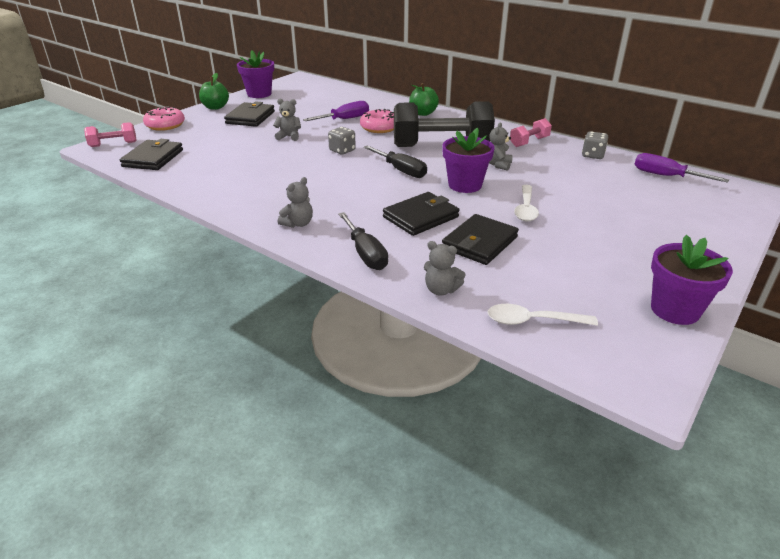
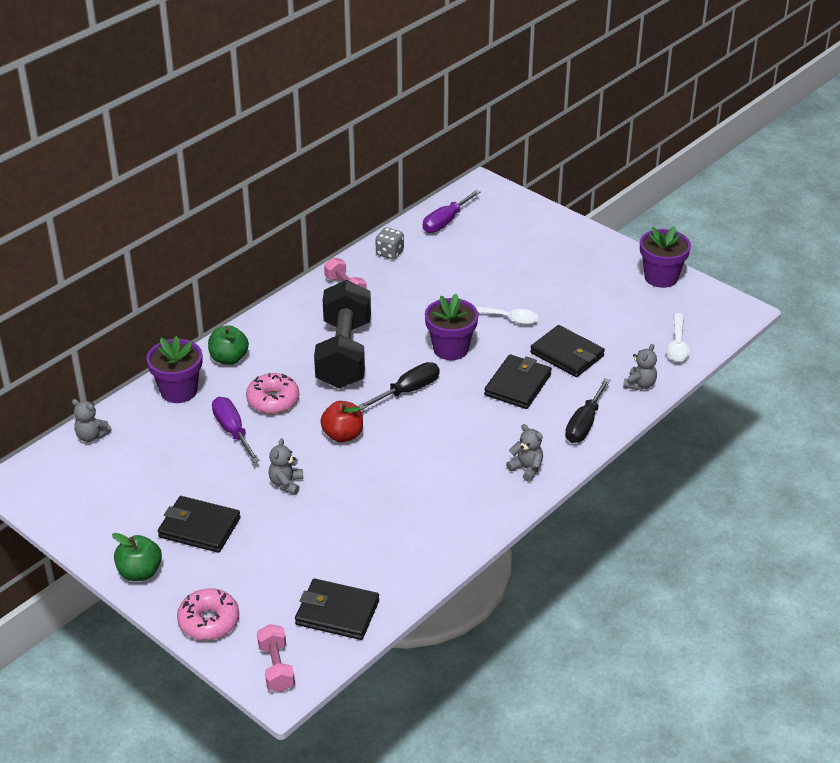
camera: 85 degrees left, 5 degrees up
(259, 94) = (88, 525): purple flower pot -> purple flower pot (179, 391)
(342, 150) = (343, 435): grey dice -> red apple
(365, 254) = (584, 424): black screwdriver -> black screwdriver turned 135 degrees clockwise
(421, 217) = (518, 385): black wallet -> black wallet turned 60 degrees clockwise
(498, 165) = (404, 319): grey teddy bear -> grey teddy bear (91, 436)

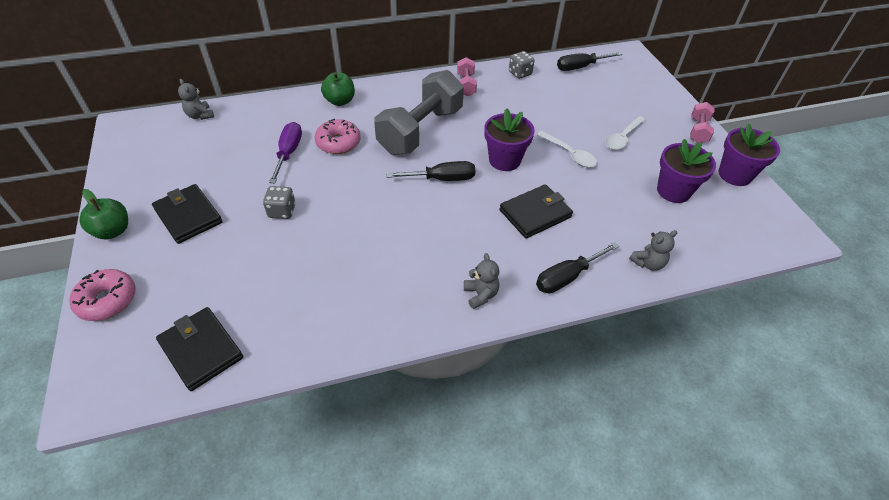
camera: 30 degrees right, 10 degrees up
(179, 391) = (285, 109): purple flower pot -> purple flower pot (673, 191)
(276, 667) = (103, 376): pink dumbbell -> pink dumbbell (698, 131)
(286, 483) = (282, 211): grey teddy bear -> grey dice
(343, 435) = (360, 192): red apple -> none
(344, 354) = (420, 130): black dumbbell -> grey dumbbell
(445, 222) = (580, 67): purple screwdriver -> black screwdriver
(567, 354) = (599, 206): black wallet -> none
(677, 344) = (712, 241): white spoon -> white spoon (622, 138)

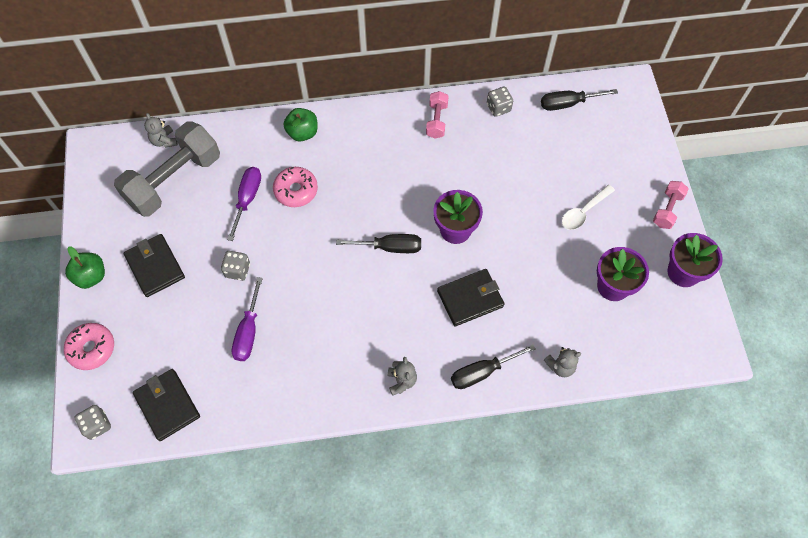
camera: 10 degrees right, 15 degrees up
(107, 383) = (97, 425): none -> grey dice
(298, 265) = (248, 332): none -> purple screwdriver
(420, 130) = (379, 182): grey dumbbell -> grey dumbbell (174, 180)
(570, 154) = (523, 228): white spoon -> none

